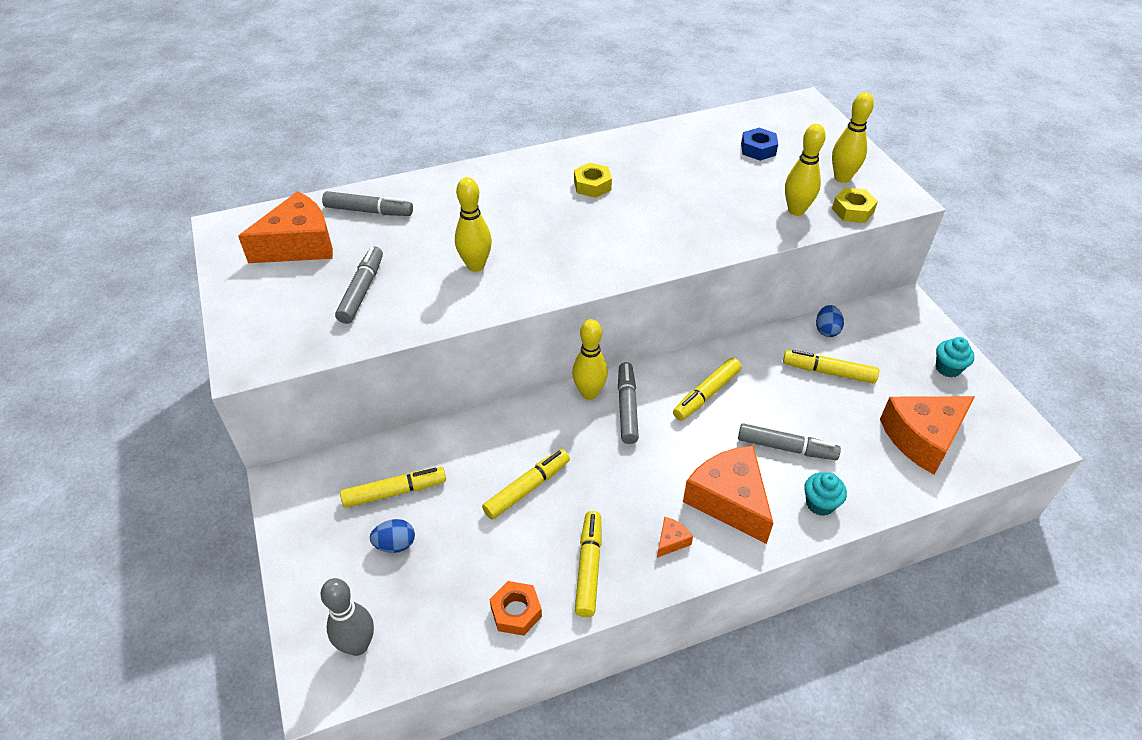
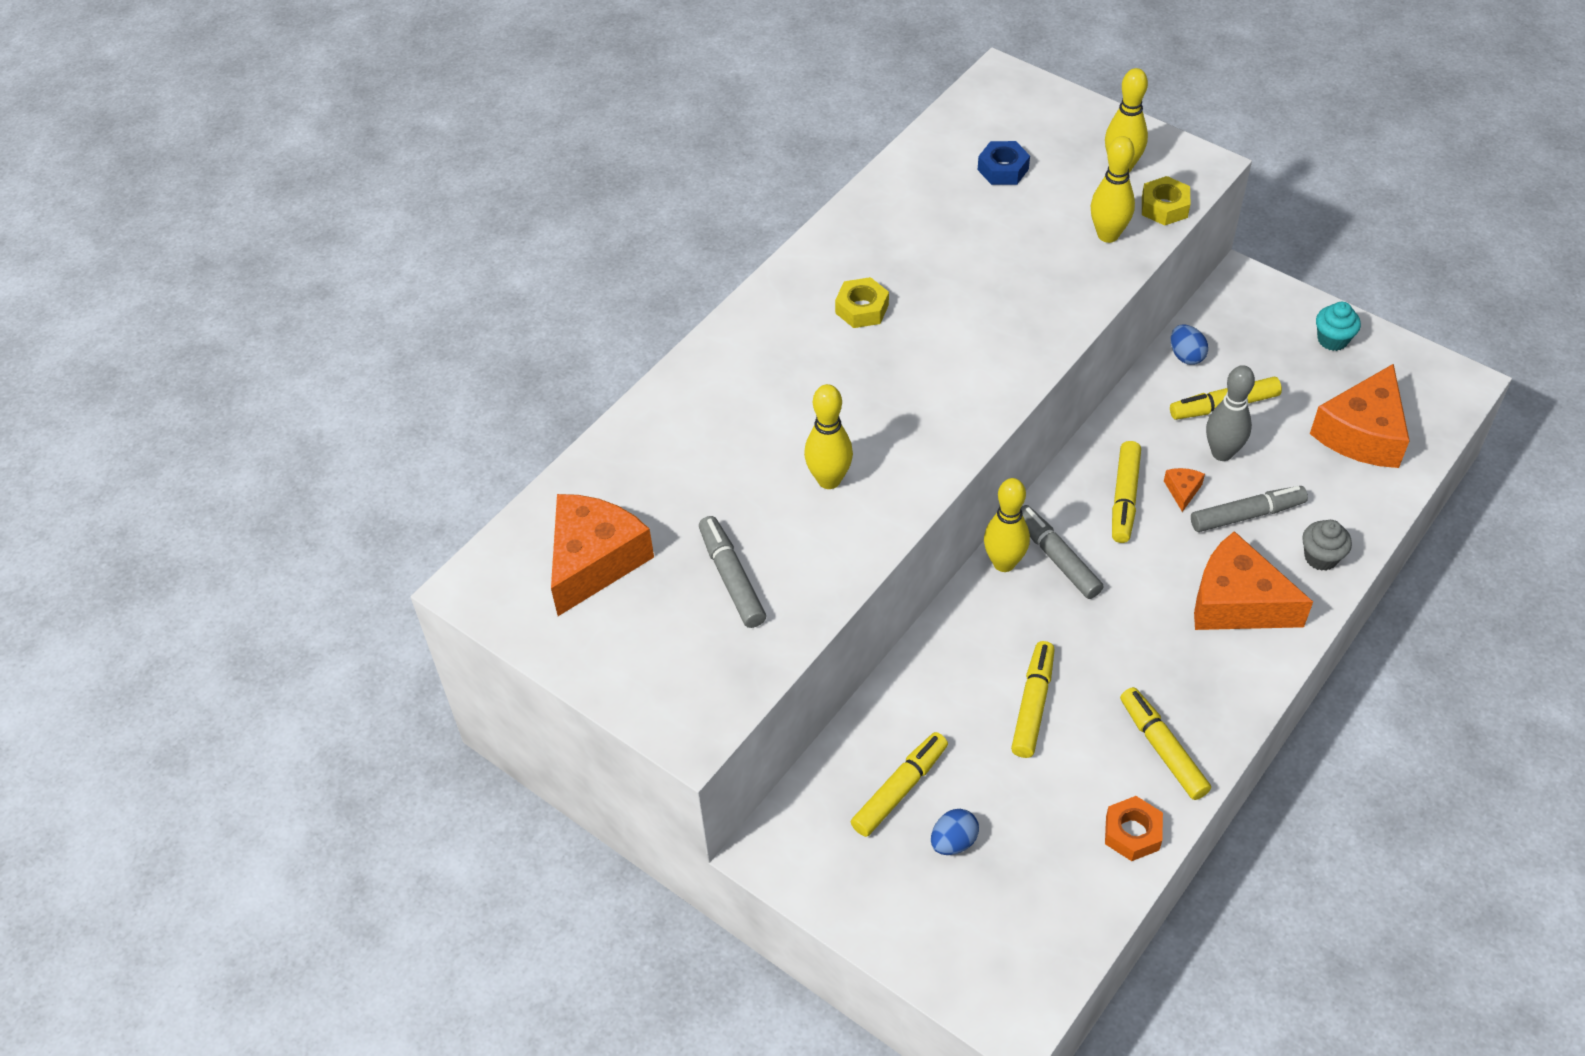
camera: 30 degrees left, 5 degrees up
(358, 645) = (1012, 958): grey bowling pin -> grey bowling pin (1222, 453)
(369, 211) = (632, 474): grey marker -> none
(671, 541) = (1216, 676): orange cheese -> orange cheese (1182, 491)
(820, 504) = (1321, 557): turquoise cupcake -> grey cupcake

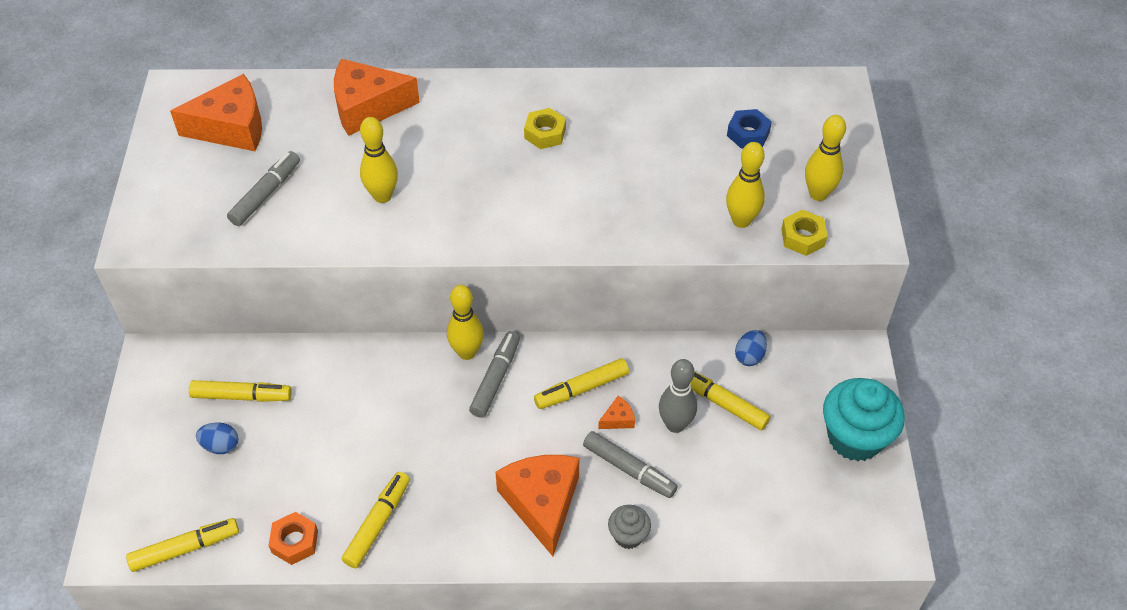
camera: 50 degrees right, 0 degrees up
(1033, 705) = (360, 430): yellow marker -> yellow marker (185, 548)
(1332, 340) = (854, 438): turquoise cupcake -> turquoise cupcake, size x1.96
(1362, 433) = (776, 503): orange cheese -> orange cheese (367, 107)

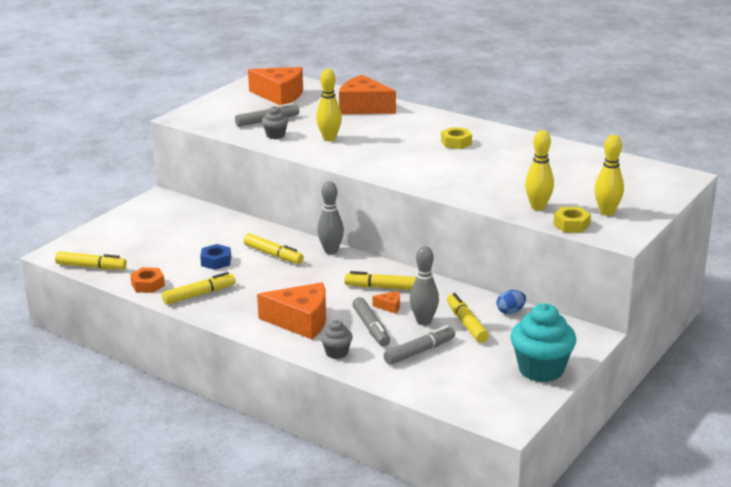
camera: 35 degrees right, 25 degrees down
(221, 446) = (154, 239): blue egg -> none
(242, 396) = (187, 225): yellow marker -> yellow marker (273, 255)
(305, 221) = (275, 135): none -> grey cupcake
(467, 352) = (331, 251): yellow bowling pin -> grey bowling pin
(495, 378) = (335, 266): grey marker -> grey marker (419, 351)
(542, 503) = (301, 321): orange cheese -> orange cheese turned 75 degrees clockwise
(748, 134) = (590, 177): blue nut -> blue nut (216, 261)

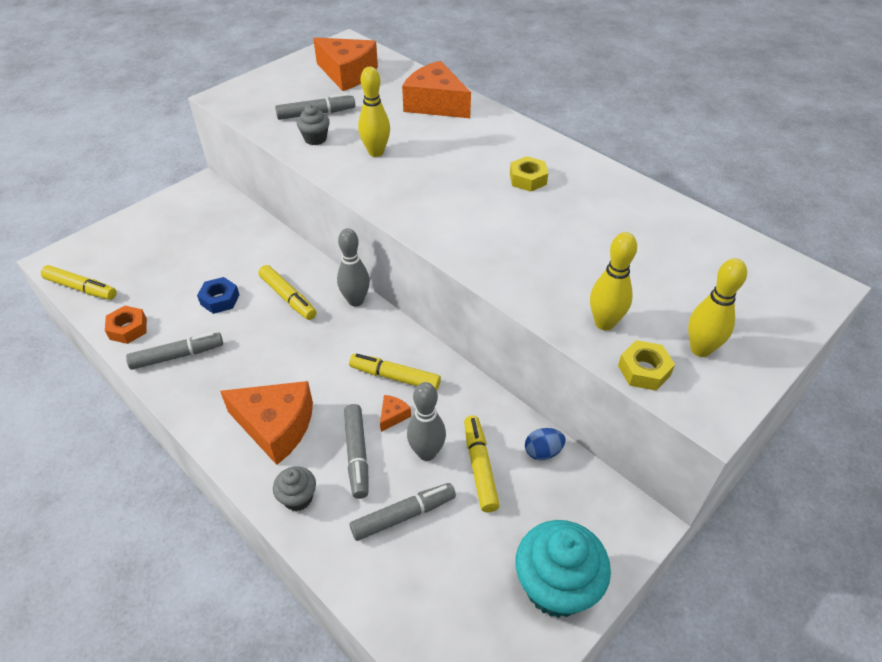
camera: 10 degrees right, 20 degrees up
(199, 294) = (177, 356): yellow marker -> grey marker
(390, 306) = (393, 416): orange cheese -> orange cheese turned 75 degrees counterclockwise

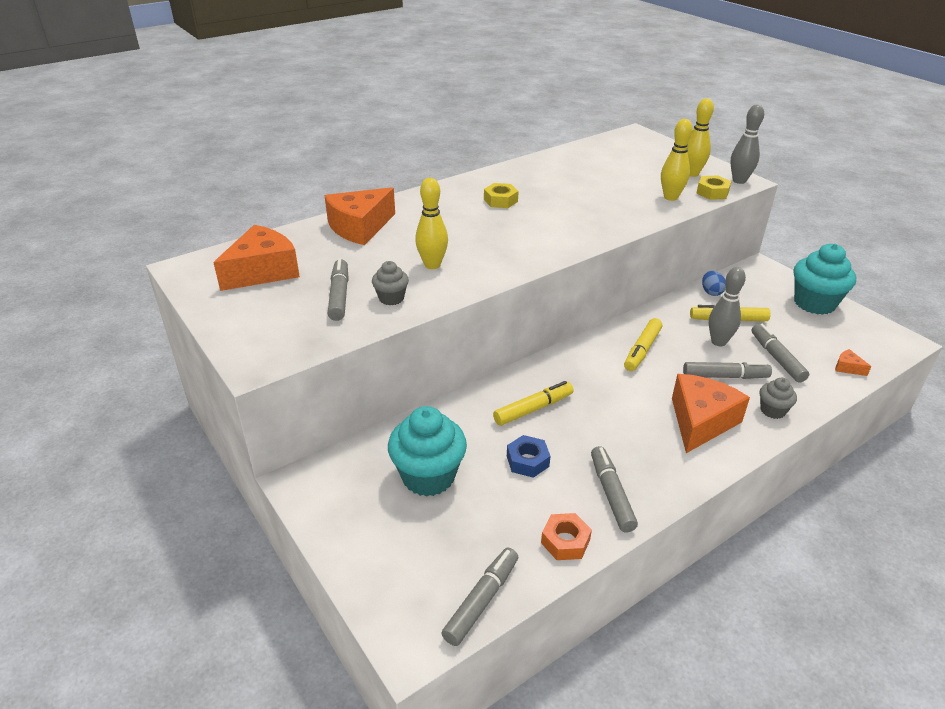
camera: 80 degrees left, 10 degrees down
(81, 288) = (481, 600): yellow marker -> grey marker
(204, 245) = (428, 476): none -> turquoise cupcake
(356, 301) = (545, 365): grey bowling pin -> grey bowling pin (739, 181)
(393, 416) = (683, 355): orange cheese -> orange cheese (847, 368)

